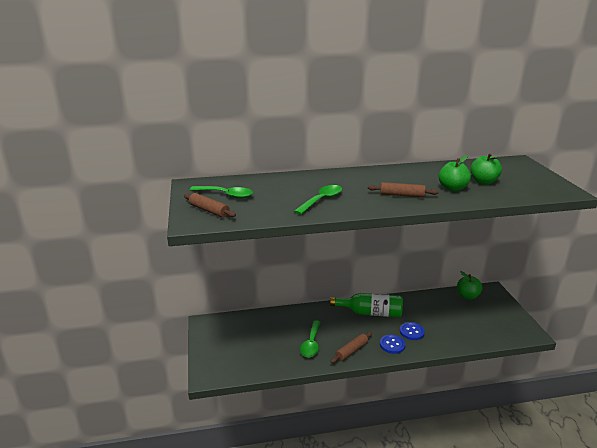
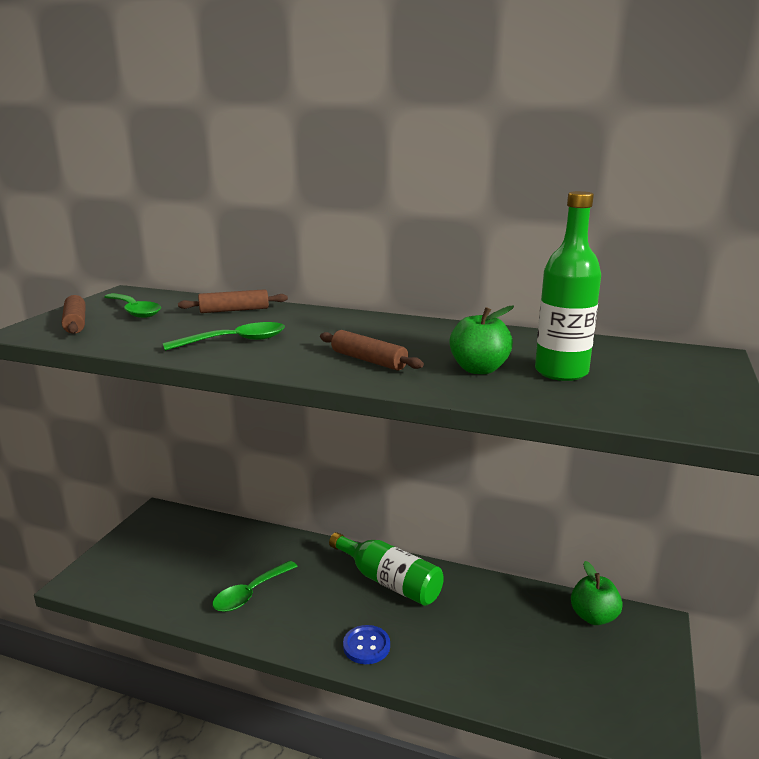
camera: 30 degrees right, 5 degrees down
(351, 351) = (294, 628): brown rolling pin -> brown rolling pin (234, 310)
(412, 332) = (422, 638): blue button -> none
(483, 182) = (561, 372): green apple -> green bottle

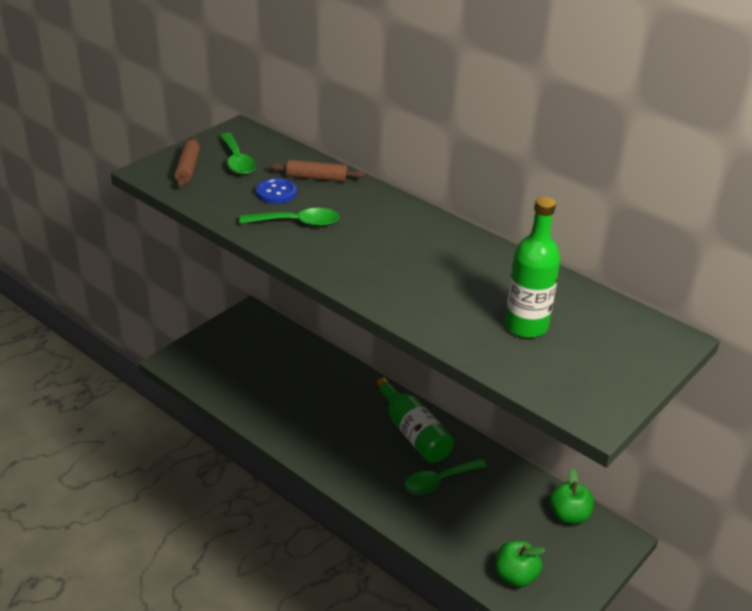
camera: 20 degrees right, 15 degrees up
(250, 593) = (297, 410): green spoon -> green spoon (439, 481)
(366, 646) = (367, 480): blue button -> blue button (276, 192)
(368, 360) = (385, 273): brown rolling pin -> none
(479, 369) = (463, 305): green apple -> green apple (515, 576)

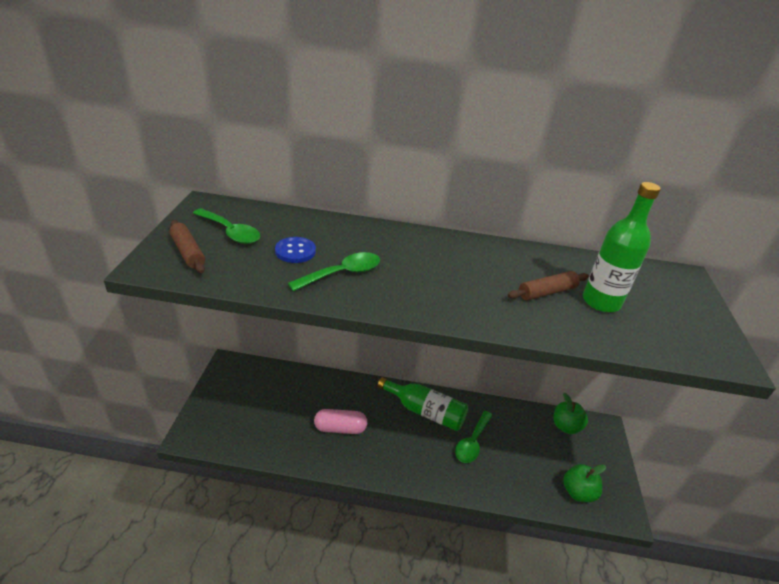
camera: 35 degrees left, 0 degrees up
(311, 411) = (340, 428): none -> pink capsule
(317, 178) = (317, 228): brown rolling pin -> brown rolling pin (547, 292)

